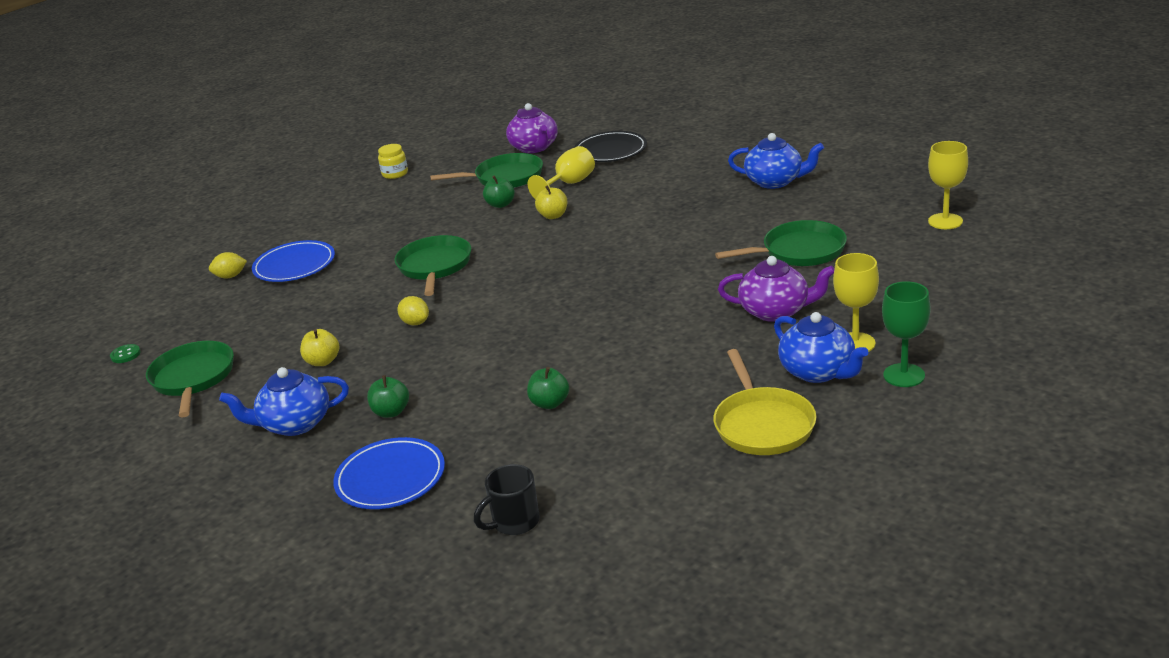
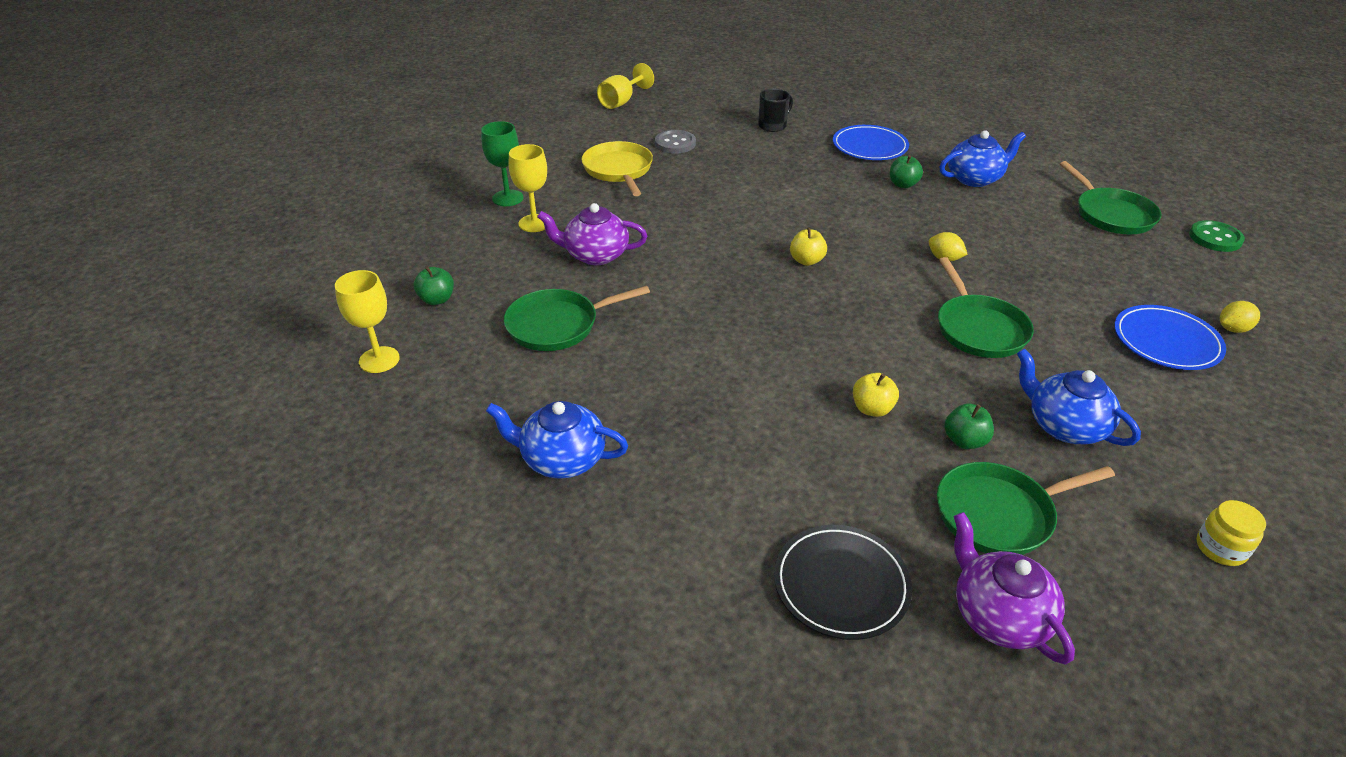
camera: 170 degrees right, 10 degrees up
(125, 355) = (1215, 238): green button -> green button, size x1.72
(323, 361) = (1002, 225): yellow apple -> yellow apple (806, 261)
(550, 403) = (778, 187): green apple -> green apple (437, 299)
(569, 184) = (878, 483): yellow goblet -> yellow goblet (621, 101)
(679, 478) = (675, 143): none -> grey button
(818, 372) = (571, 202): blue teapot -> blue teapot (1064, 426)

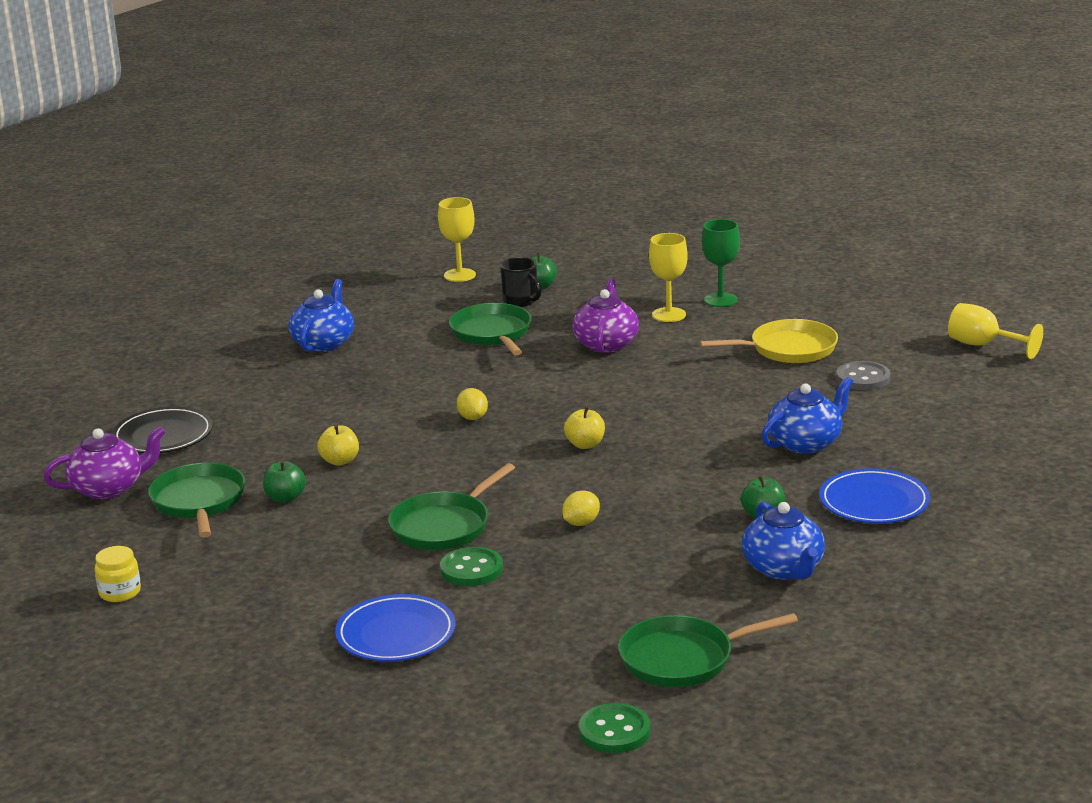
camera: 95 degrees right, 15 degrees down
(773, 125) = (930, 439): black mug -> black mug (521, 301)
(979, 329) = (444, 526): green pan -> green pan turned 45 degrees counterclockwise
(1044, 309) = (471, 569): none -> green button
(1064, 426) = (287, 548): blue teapot -> blue teapot (806, 443)
(1232, 329) = (408, 685): yellow lemon -> yellow lemon (473, 417)

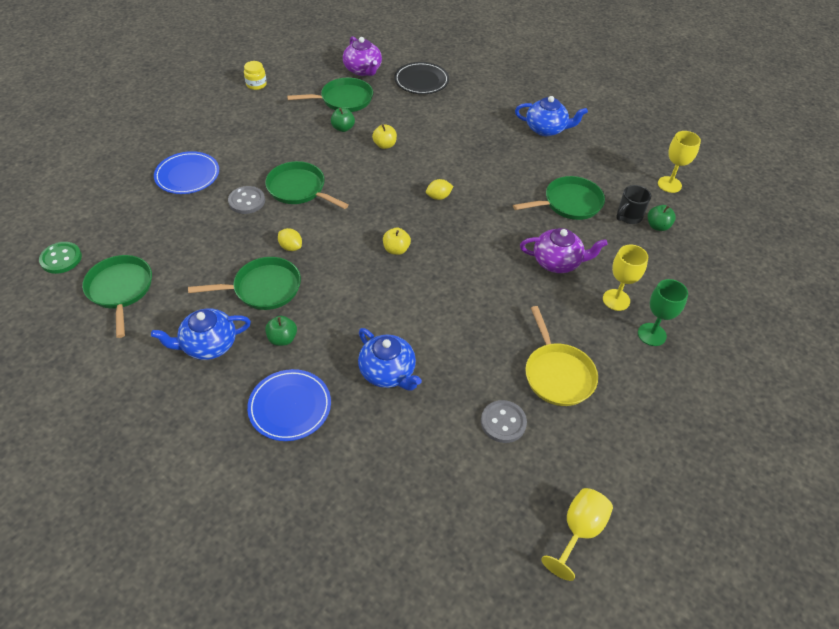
camera: 85 degrees right, 25 degrees up
(471, 569) = (247, 201): green button -> grey button
(669, 537) = (263, 288): none -> green pan

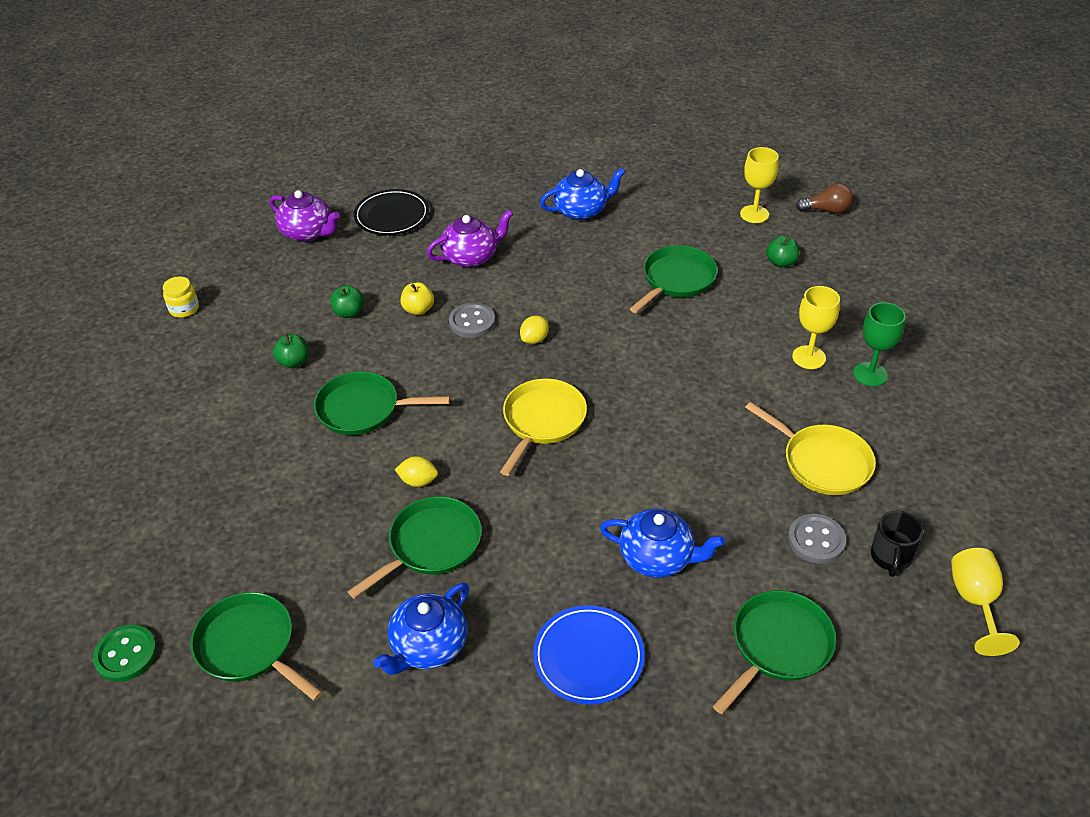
camera: 30 degrees left, 5 degrees down
(187, 175) = (201, 463): blue plate -> none
(247, 201) = (311, 455): grey button -> grey button (472, 322)
(282, 339) = (508, 589): green apple -> green apple (294, 362)
(343, 99) = (317, 278): green pan -> green pan (778, 646)
(396, 249) = (542, 421): yellow apple -> yellow pan
(557, 262) = (720, 348): purple teapot -> purple teapot (471, 257)
(628, 217) = (745, 266): black mug -> black mug (890, 558)
(729, 206) = (826, 210): none -> brown light bulb

